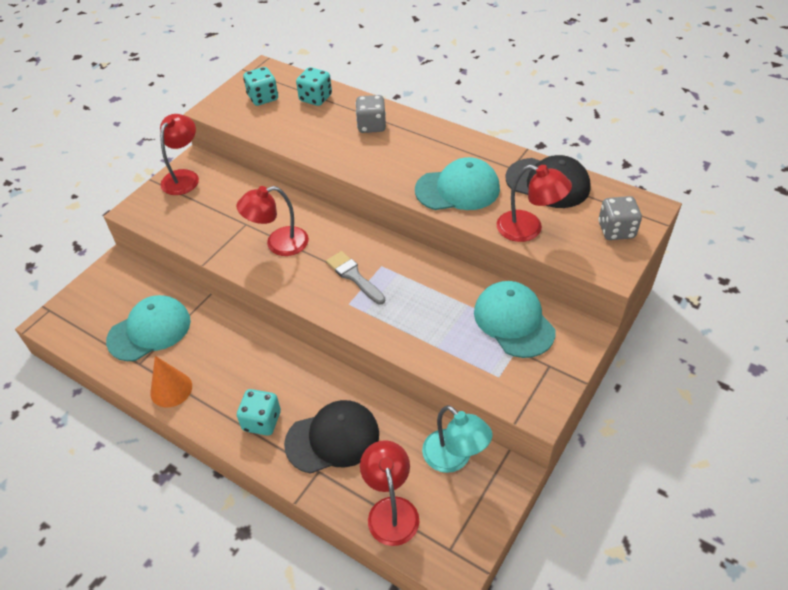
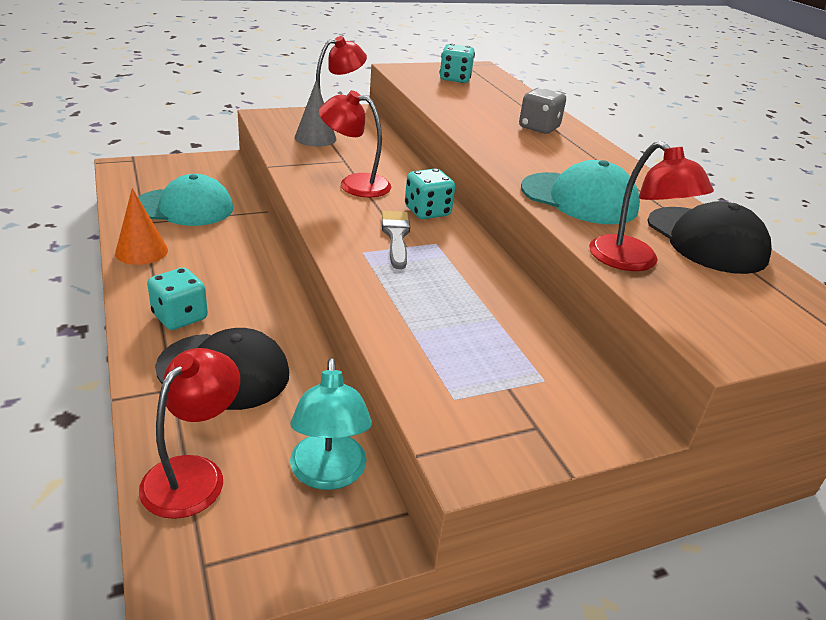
camera: 30 degrees right, 15 degrees down
(200, 212) = (315, 138): none -> grey cone
(315, 98) = (505, 95): turquoise dice -> turquoise dice (427, 211)
(513, 321) = (537, 361): turquoise cap -> none
(616, 230) = (766, 317): grey dice -> none

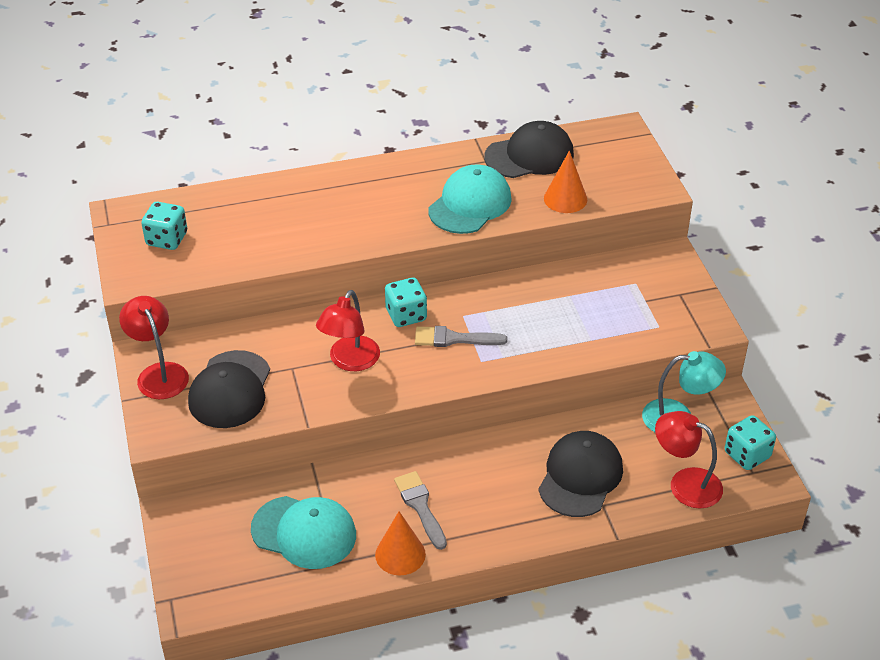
camera: 80 degrees left, 10 degrees up
(180, 317) = (510, 511): turquoise dice -> turquoise dice (747, 455)
(184, 207) = (304, 532): turquoise cap -> turquoise cap turned 105 degrees clockwise
(201, 262) = (420, 506): none -> grey brush
(315, 138) = (230, 390): grey cone -> black cap
(539, 128) = (316, 199): grey dice -> none
(633, 261) = (565, 199): red lamp -> orange cone

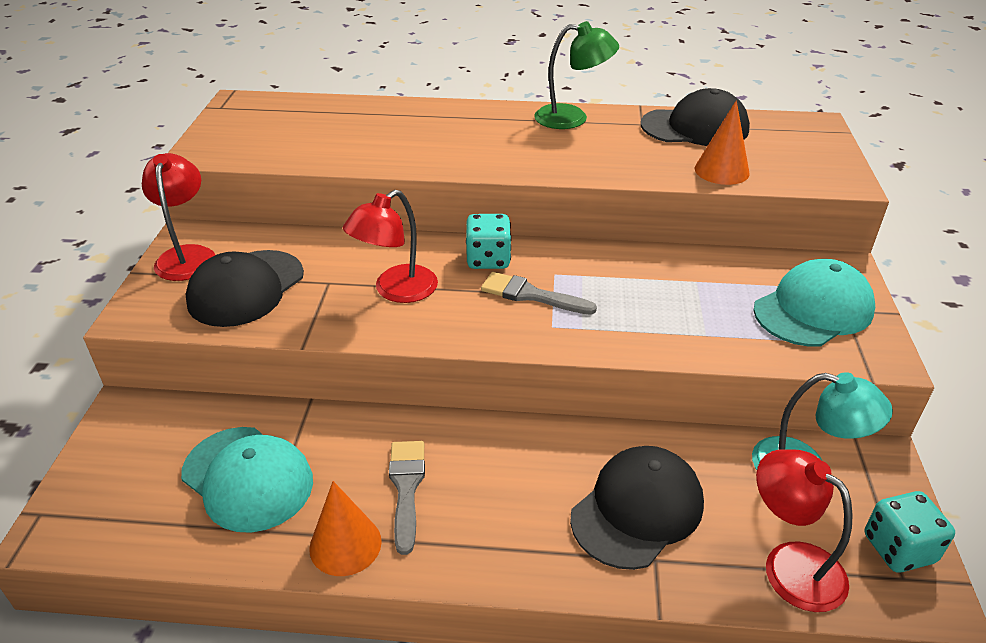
camera: 20 degrees right, 5 degrees down
(167, 239) = (263, 128): turquoise dice -> none
(426, 167) = (572, 118): none -> green lamp
(470, 204) = (604, 156): turquoise cap -> turquoise cap (813, 310)

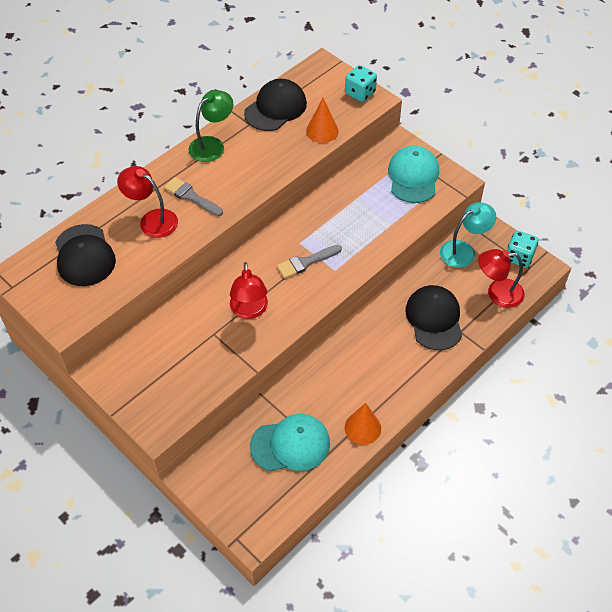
camera: 50 degrees left, 15 degrees up
(187, 255) = (122, 382): red lamp -> red lamp (152, 220)
(246, 288) = (182, 370): black cap -> black cap (84, 255)
(406, 488) = (351, 388): grey brush -> grey brush (191, 196)
(488, 259) = (262, 259): turquoise dice -> turquoise dice (360, 93)

